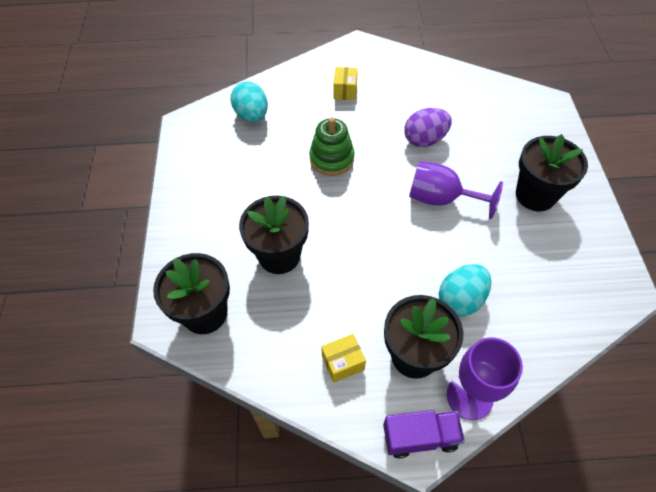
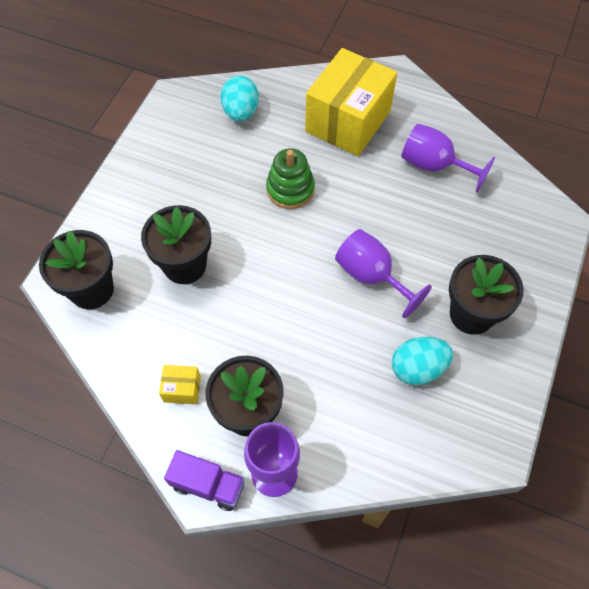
camera: 25 degrees right, 5 degrees up
(345, 91) = (348, 121): yellow box -> yellow box, size x2.48
(424, 140) = (396, 207): purple egg -> none
(433, 99) = (434, 166): none -> purple goblet
(460, 299) = (325, 383): turquoise egg -> turquoise egg (417, 368)

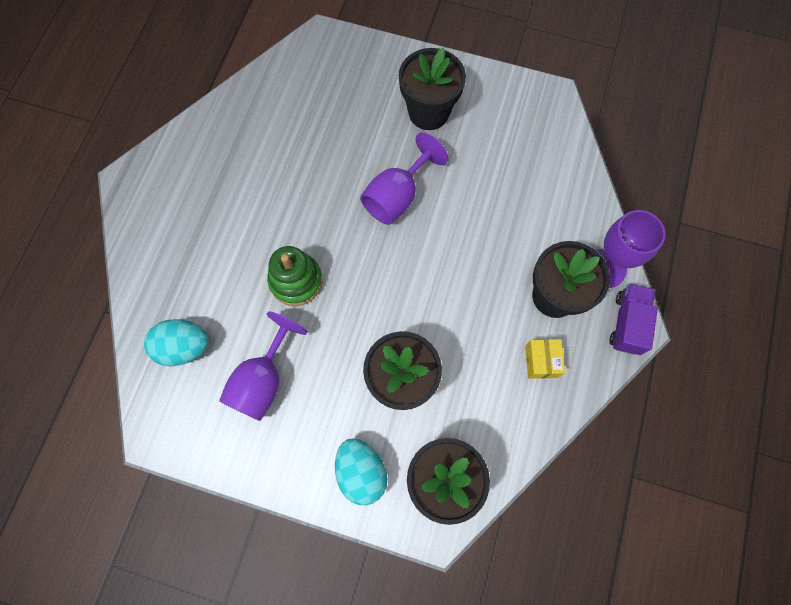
camera: 95 degrees left, 10 degrees up
(348, 121) = (199, 227): yellow box -> none
(417, 368) = (488, 155): turquoise egg -> turquoise egg (361, 472)
(434, 166) = (260, 141): purple goblet -> purple goblet (263, 380)

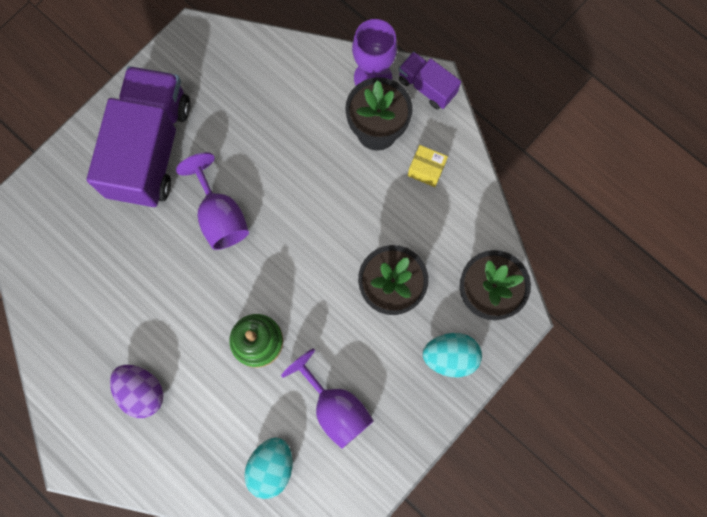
camera: 65 degrees left, 5 degrees up
(209, 206) = (142, 391): none -> purple egg
(428, 112) = (150, 149): black flower pot -> purple truck

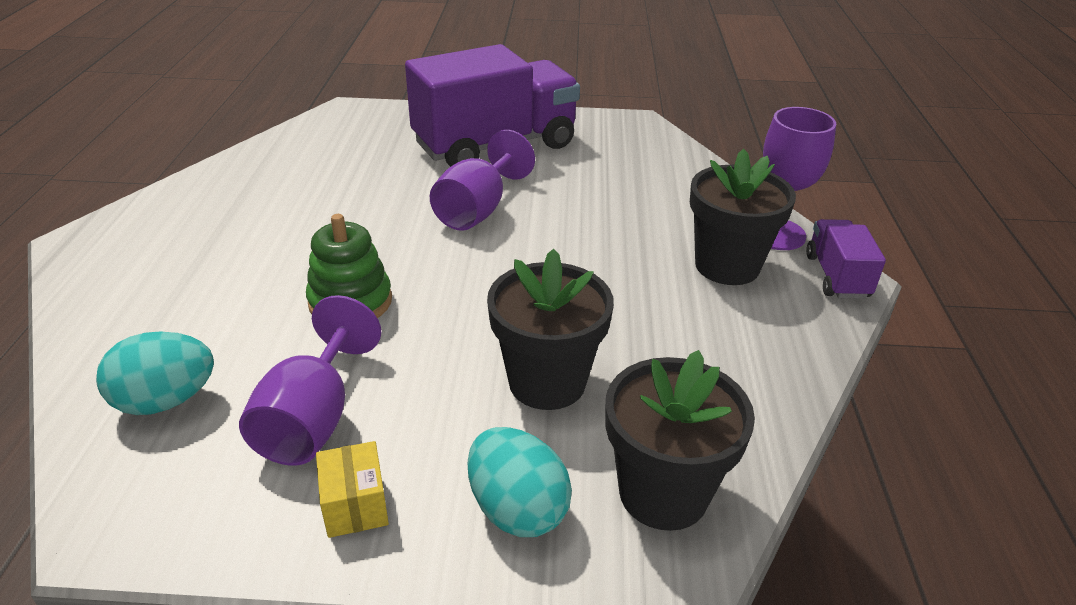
camera: 50 degrees right, 40 degrees down
(142, 391) = (206, 249): purple egg -> none
(426, 170) = (745, 329): yellow box -> yellow box (355, 505)

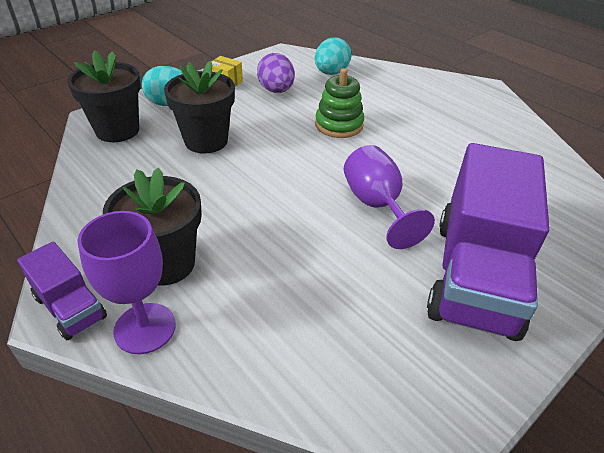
camera: 135 degrees right, 5 degrees up
(313, 419) = (276, 90): purple goblet -> purple egg

